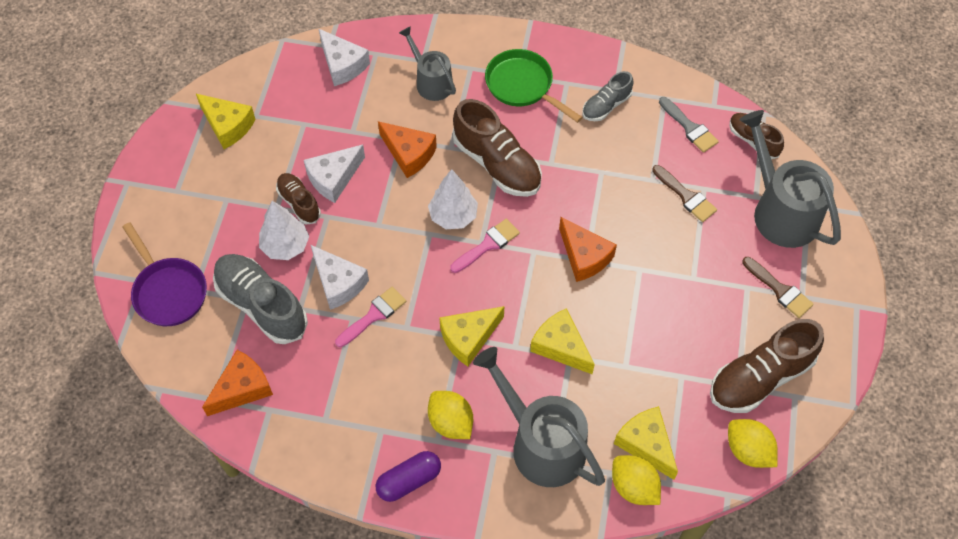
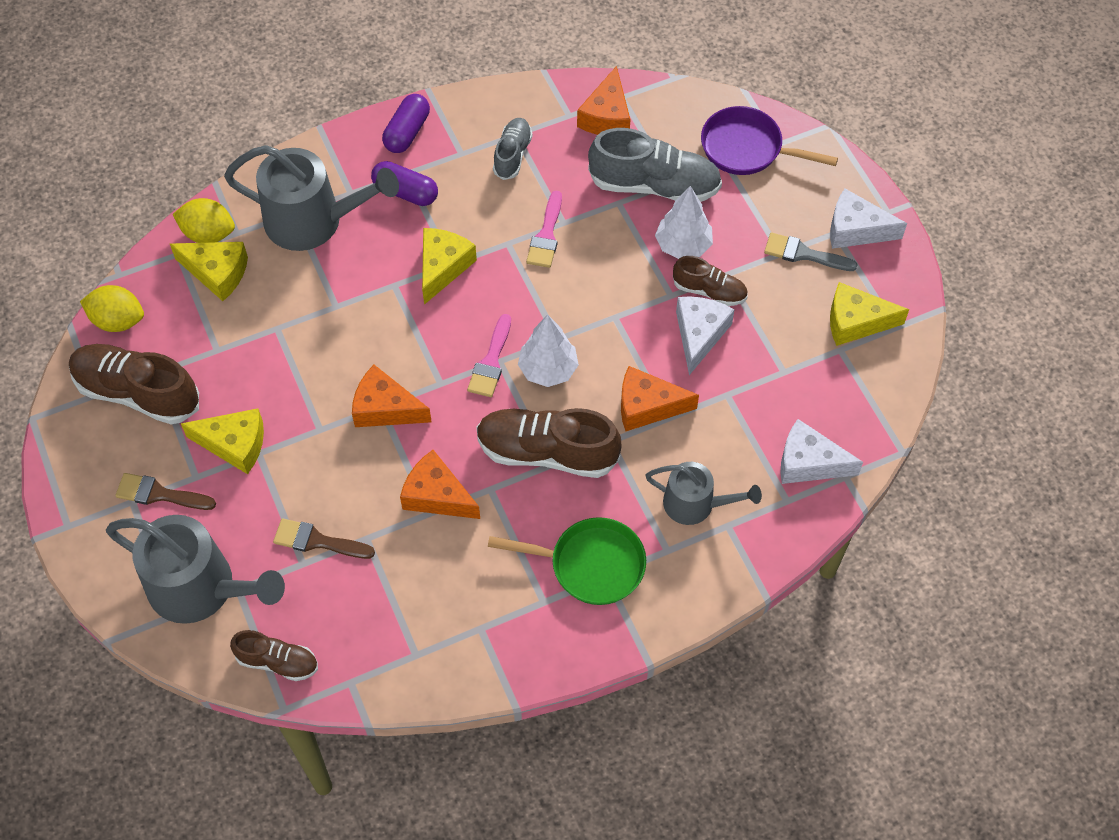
camera: 145 degrees right, 0 degrees up
(338, 283) = (603, 243): white cheese -> white cheese (855, 230)
(451, 422) = (405, 192): yellow lemon -> purple capsule
(560, 346) = (350, 309): yellow cheese -> yellow cheese (234, 444)
(588, 179) = (437, 495): none -> orange cheese
(606, 106) = (477, 600): grey shoe -> grey shoe (512, 155)
(689, 127) = (363, 632): grey brush -> grey brush (804, 254)
(760, 377) = (138, 392): brown shoe -> brown shoe turned 90 degrees counterclockwise

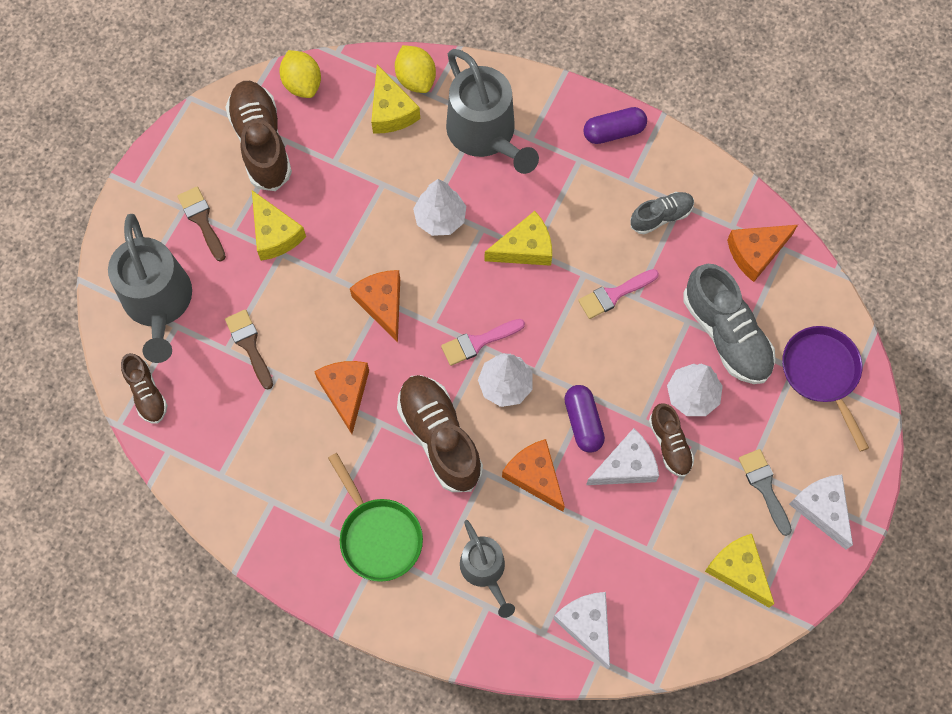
camera: 50 degrees right, 10 degrees up
(353, 308) = (440, 218): none -> white tree
(405, 192) = (563, 173): purple capsule -> purple capsule (583, 422)

